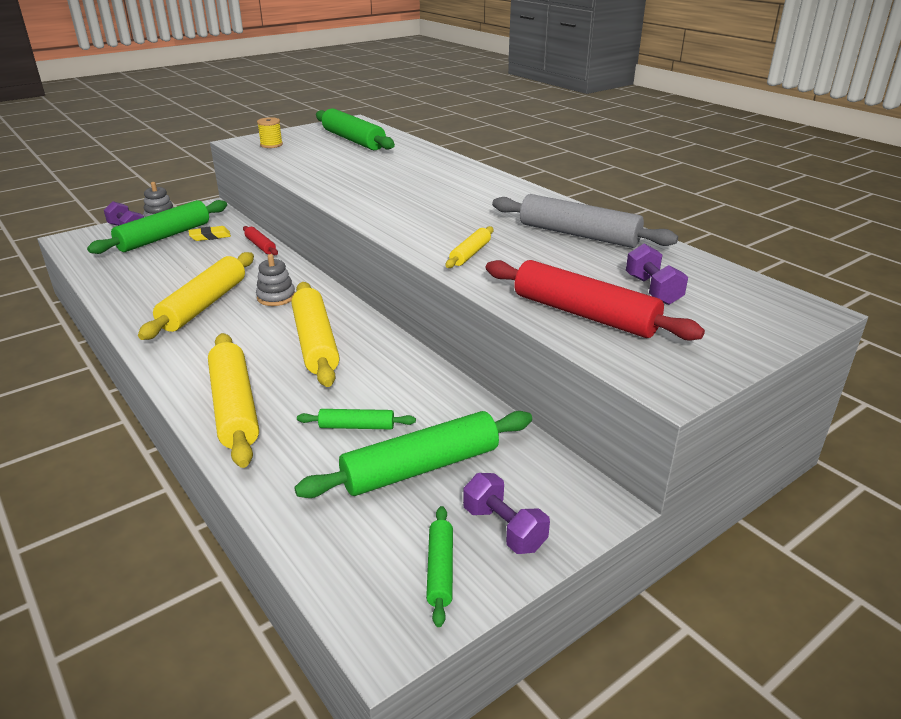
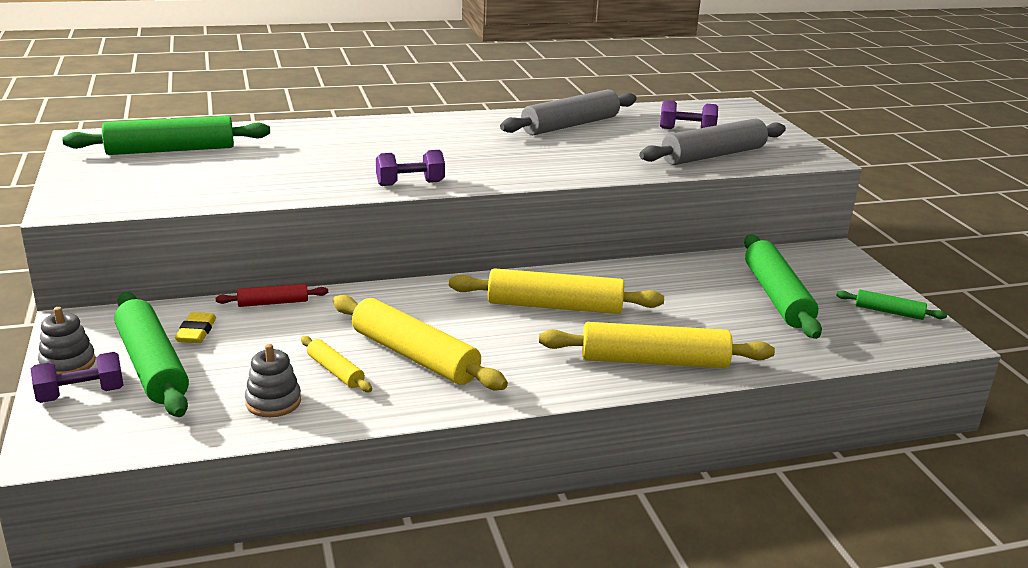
camera: 70 degrees left, 5 degrees down
(271, 145) = (113, 192): yellow spool -> none
(276, 297) = (433, 312): grey stacking toy -> grey stacking toy (273, 402)
(357, 426) = (711, 311): green rolling pin -> none
(470, 254) = (578, 164): yellow rolling pin -> yellow rolling pin (335, 371)
(504, 528) = (852, 284): purple dumbbell -> purple dumbbell (410, 184)
(584, 314) = (713, 155): red rolling pin -> grey rolling pin

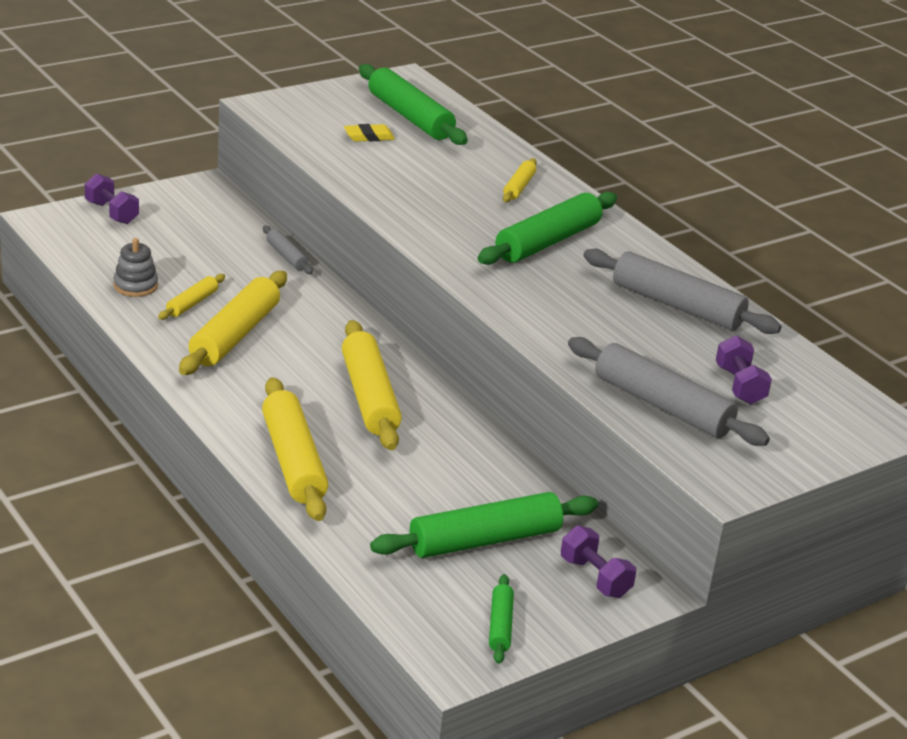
camera: 70 degrees right, 5 degrees up
(68, 363) = (149, 198): grey stacking toy -> none
(152, 366) = (161, 229): green rolling pin -> green rolling pin (547, 242)
(196, 332) = (220, 234): yellow eraser -> yellow eraser (369, 137)
(273, 303) = (287, 256): red rolling pin -> grey rolling pin
(347, 136) = (519, 187): none -> yellow rolling pin
(410, 184) = (421, 234): purple dumbbell -> purple dumbbell (595, 577)

